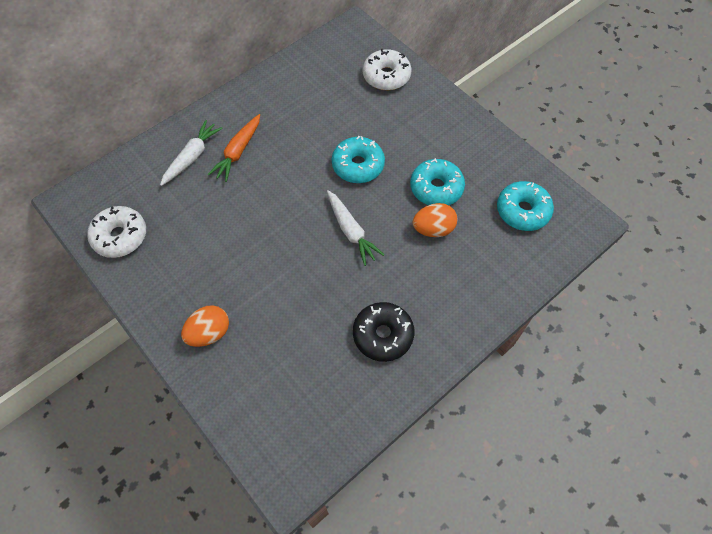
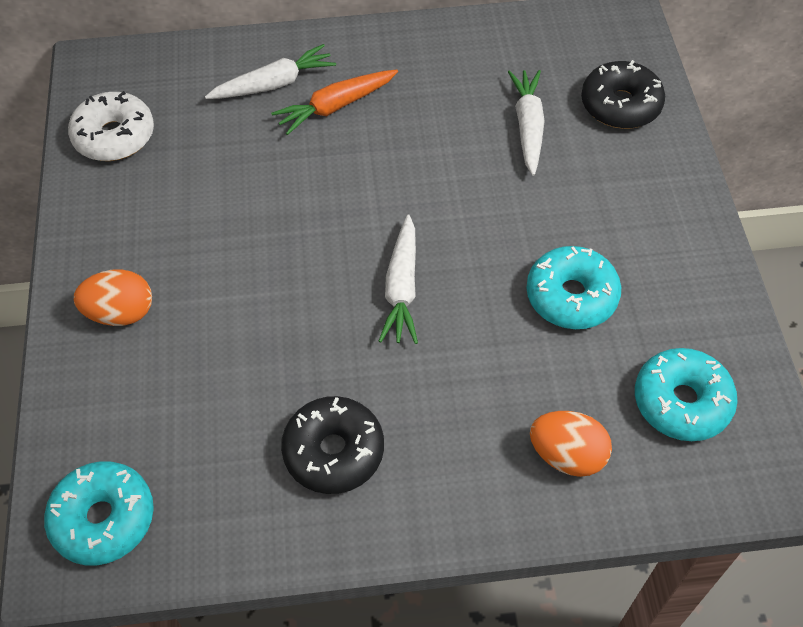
camera: 35 degrees right, 5 degrees down
(349, 111) = (528, 127): none -> white carrot
(358, 165) = (482, 206): turquoise donut -> turquoise donut (104, 519)
(386, 76) = (620, 105): white donut -> black donut
(433, 229) = (521, 350): orange egg -> orange egg (567, 455)

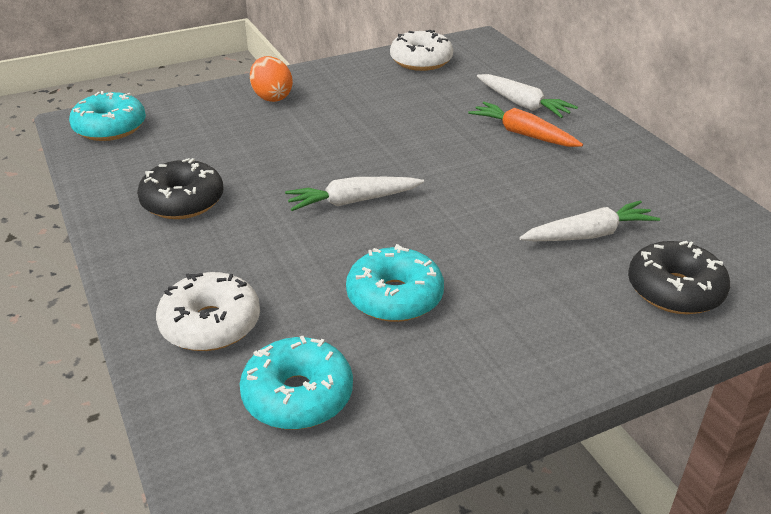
camera: 70 degrees right, 20 degrees down
(567, 455) = (210, 324): orange egg -> white donut

